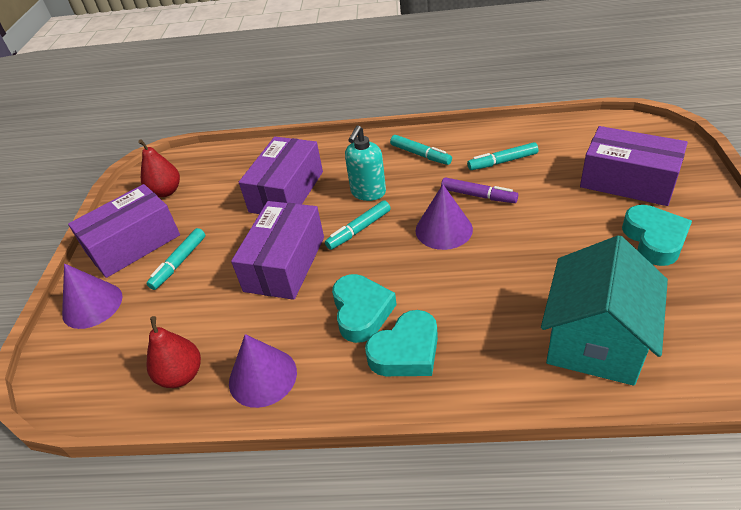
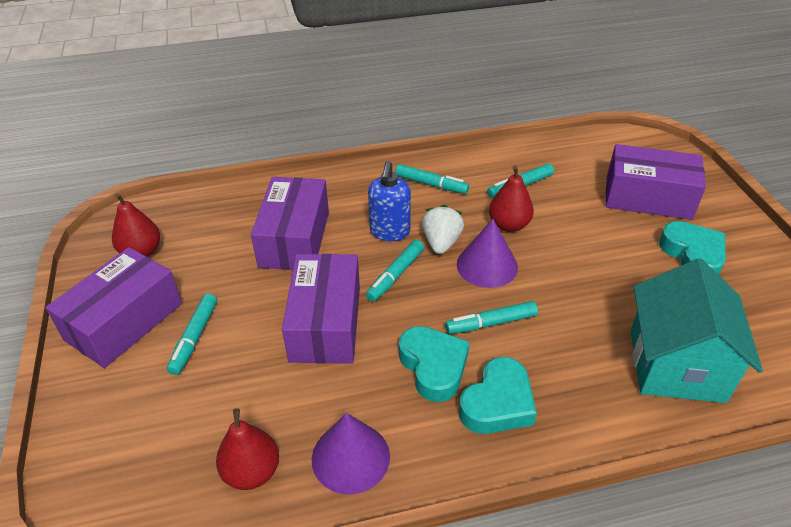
camera: 20 degrees left, 0 degrees up
(92, 305) = (99, 404): purple cone -> none
(368, 192) = (389, 232): turquoise soap dispenser -> blue soap dispenser
(410, 206) = (441, 243): none -> white strawberry
(428, 280) = (491, 323): none -> turquoise marker
(478, 195) = (509, 225): purple marker -> red pear

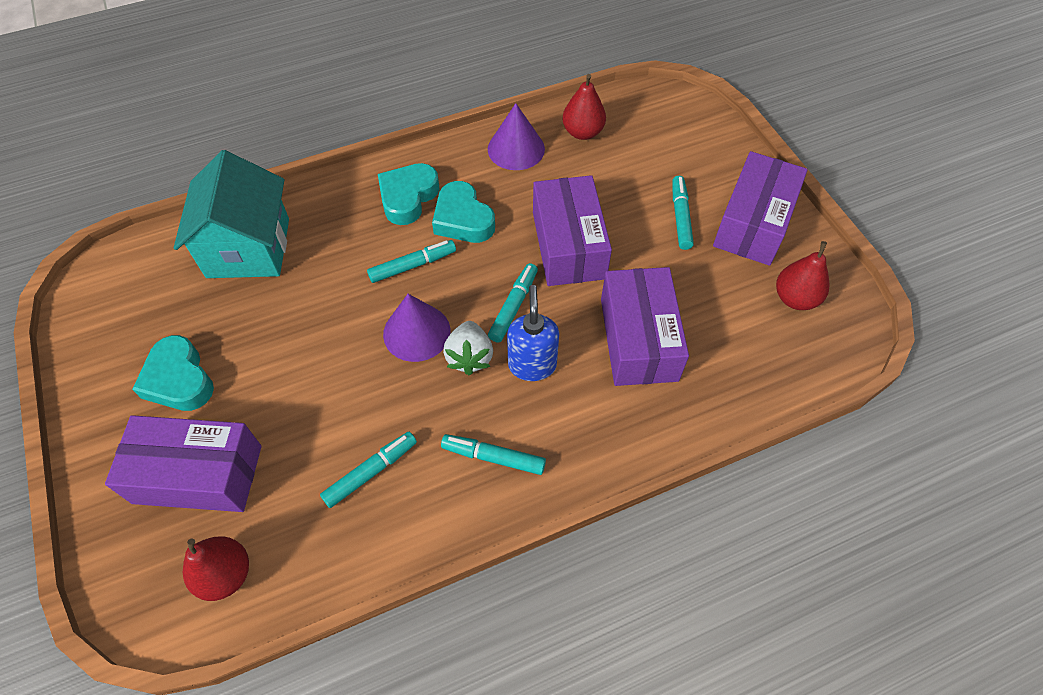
camera: 170 degrees right, 15 degrees up
(509, 225) = (390, 396): red pear -> red pear (225, 574)

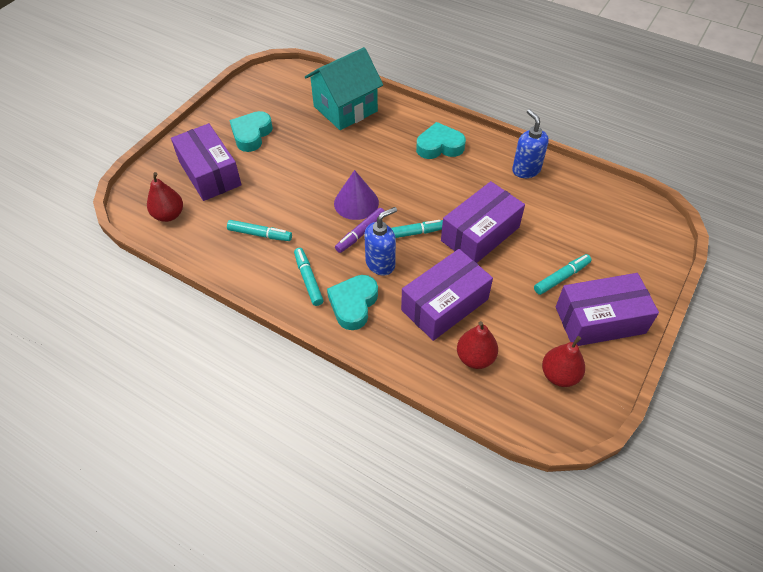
camera: 55 degrees right, 5 degrees down
(412, 265) = (396, 175): turquoise marker -> none
(463, 219) = (449, 177): turquoise heart -> turquoise heart (353, 304)
(469, 357) = (361, 233): white strawberry -> purple marker
(516, 149) = (526, 170): purple cone -> blue soap dispenser
(582, 132) = (575, 192): red pear -> red pear (475, 357)

